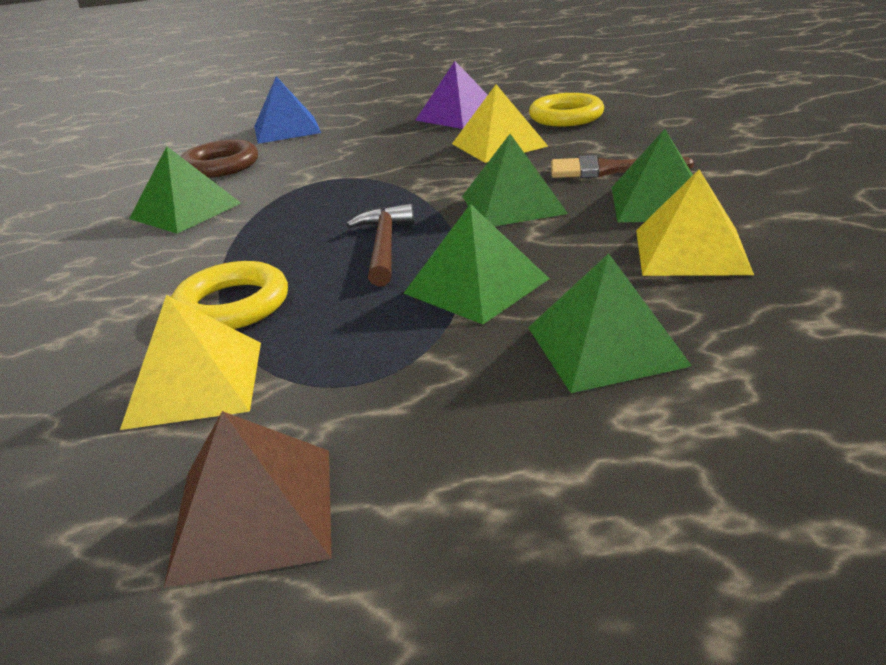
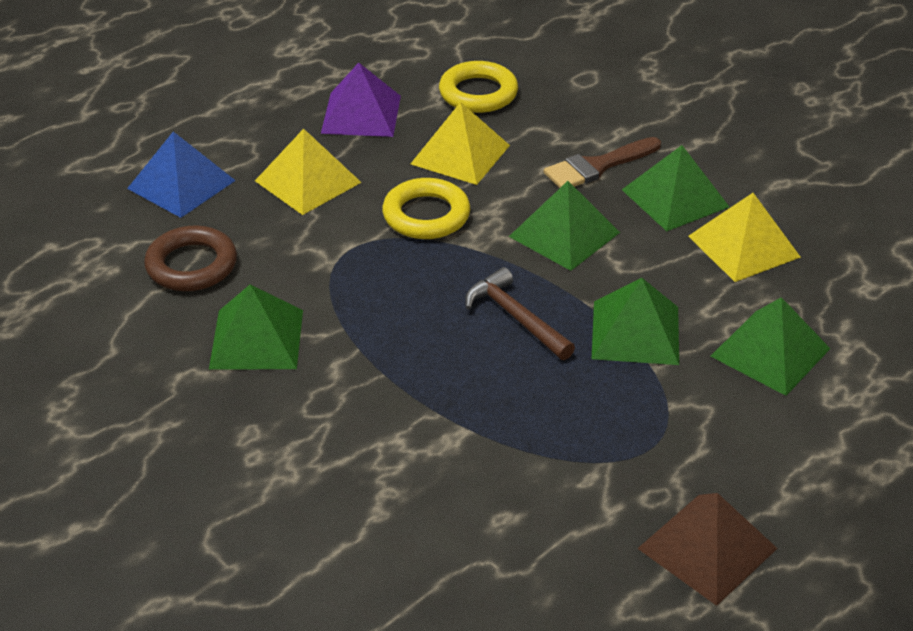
camera: 40 degrees left, 10 degrees up
(195, 383) = (547, 493): yellow pyramid -> yellow pyramid (307, 181)
(232, 305) = (474, 421): yellow ring -> yellow ring (426, 215)

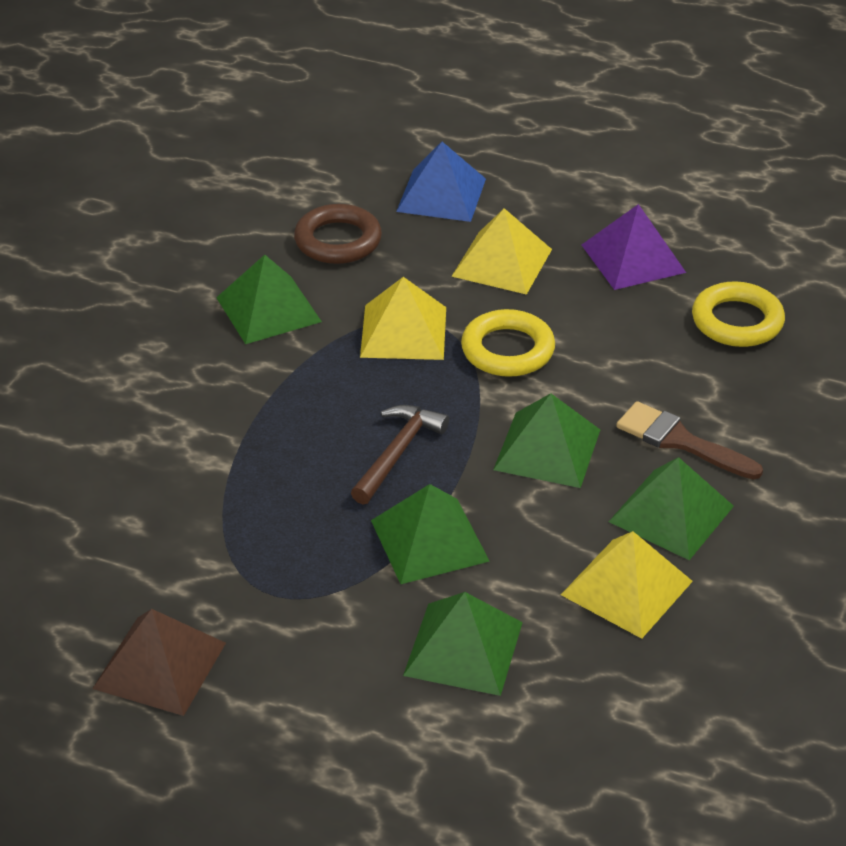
camera: 65 degrees right, 0 degrees up
(460, 154) = (621, 341): yellow pyramid -> yellow pyramid (403, 332)

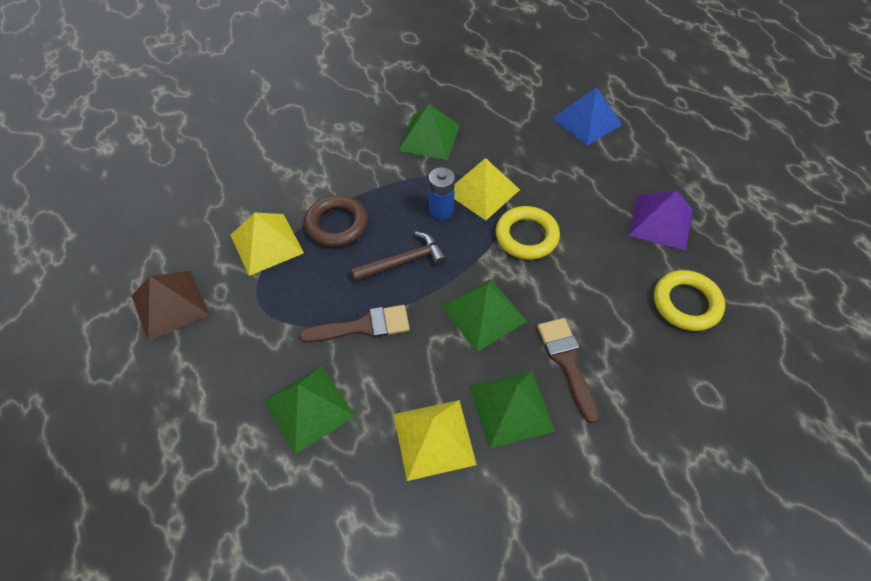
camera: 40 degrees right, 15 degrees up
(338, 241) = (504, 118): brown ring -> brown ring (337, 224)
(379, 378) = (441, 210): none -> blue battery
(429, 540) = (363, 326): green pyramid -> brown brush
(502, 262) = (579, 180): yellow pyramid -> yellow pyramid (266, 243)

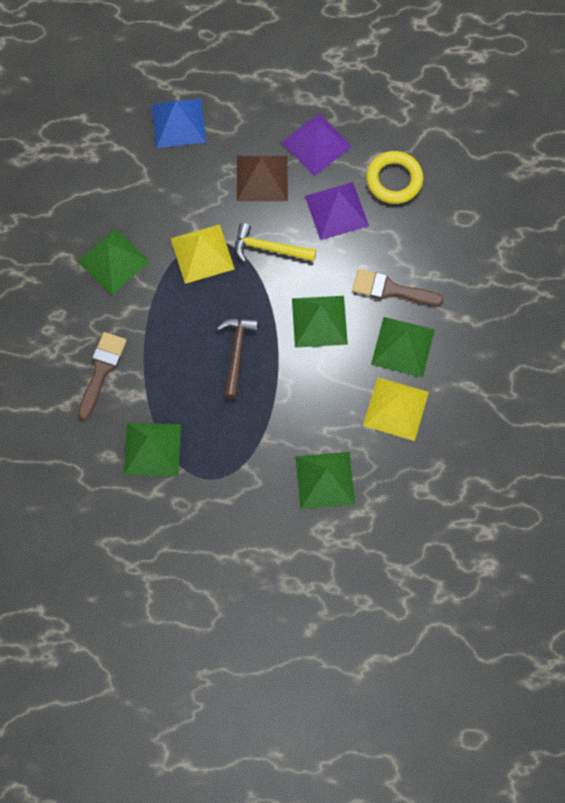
camera: 60 degrees left, 15 degrees up
(170, 305) = (170, 547): brown pyramid -> brown pyramid (262, 178)
(266, 243) = (152, 449): yellow pyramid -> green pyramid
(337, 224) = (166, 385): brown ring -> none
(363, 326) = (279, 411): brown brush -> brown brush (101, 370)
(441, 210) = (203, 297): blue battery -> none
(526, 236) = (269, 248): yellow ring -> yellow hammer
(610, 270) = (336, 210): none -> purple pyramid

